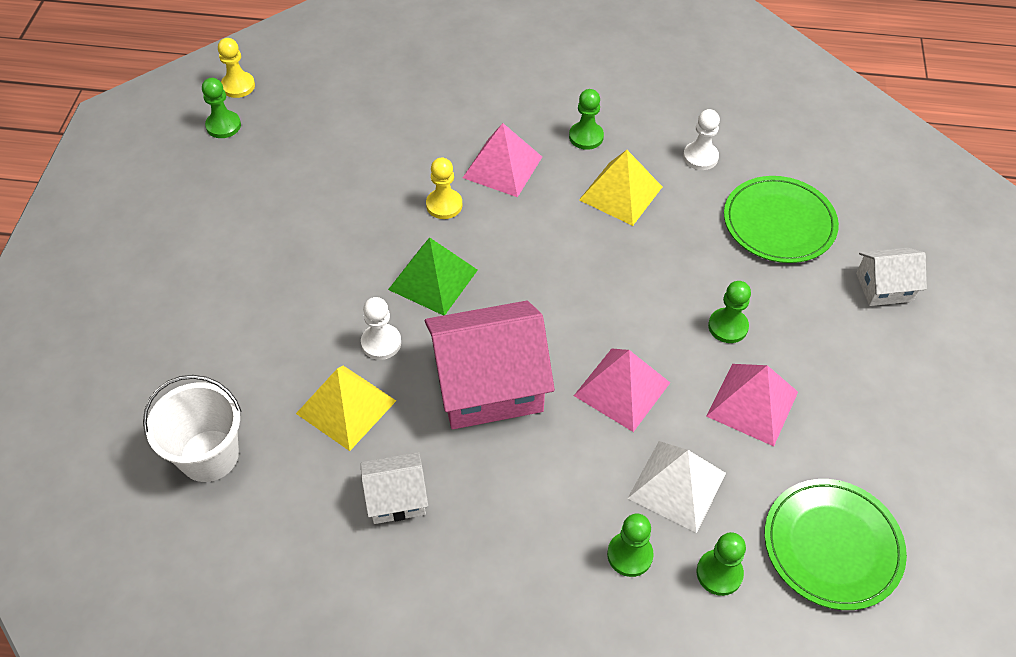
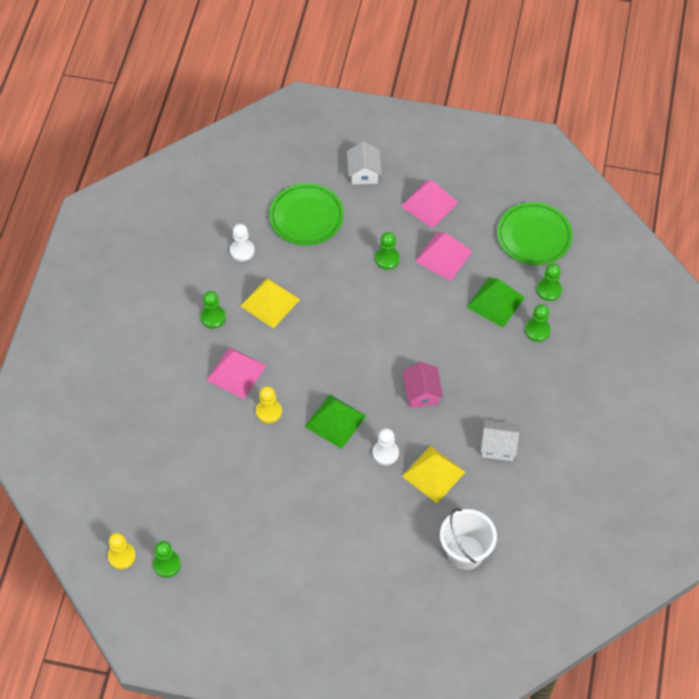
camera: 85 degrees left, 5 degrees up
(396, 498) = (498, 446): white house -> white house turned 75 degrees counterclockwise
(488, 384) = (421, 393): pink house -> pink house, size x0.52
(622, 389) = (429, 321): pink pyramid -> pink pyramid (429, 204)
(677, 485) = (495, 302): white pyramid -> green pyramid

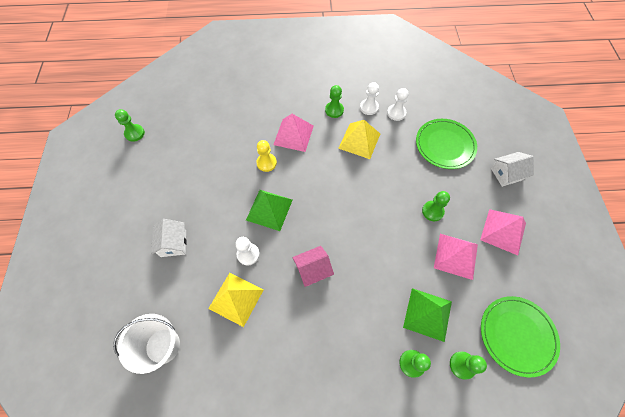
camera: 75 degrees right, 5 degrees up
(122, 556) = (139, 108): yellow pawn -> none
(222, 277) = (369, 107): none -> white pawn
(498, 446) = (275, 352): white house -> white house (173, 243)

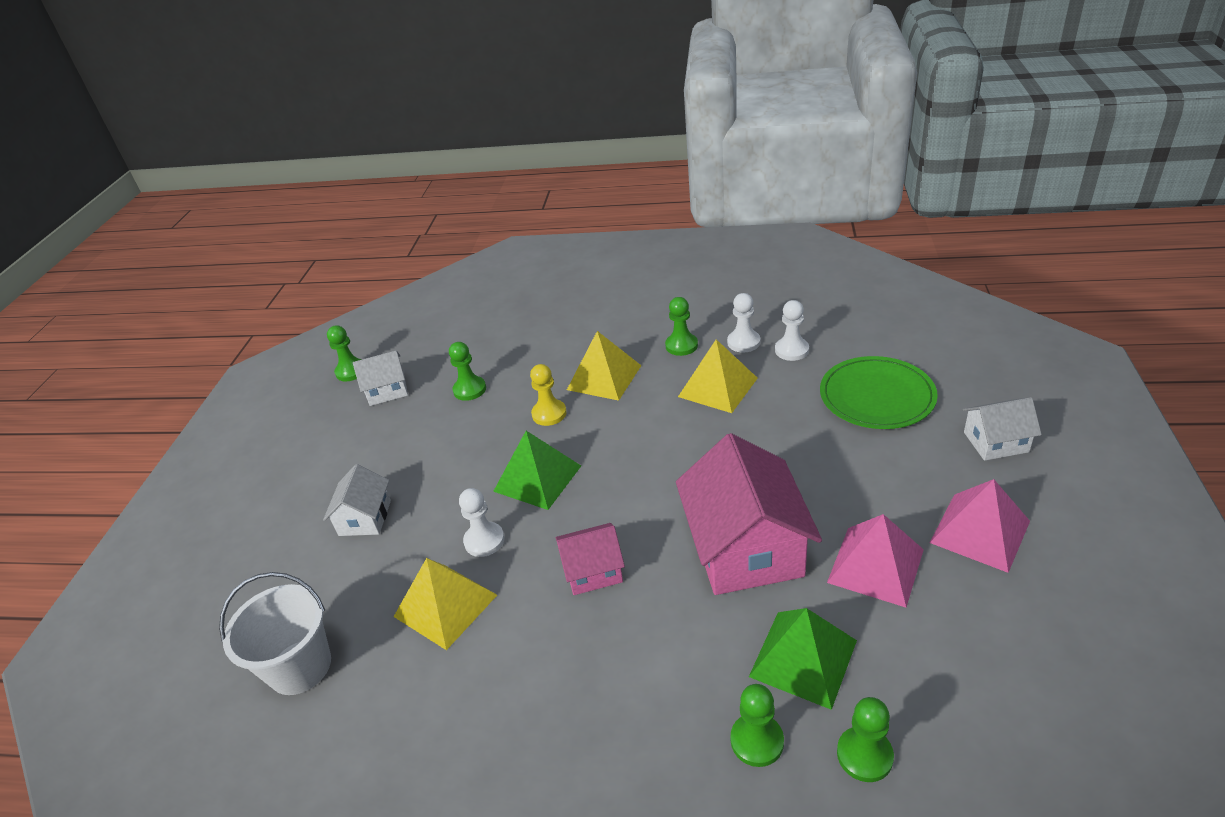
camera: 15 degrees right, 25 degrees down
(162, 148) = (387, 390): none -> white house
(293, 135) = (604, 377): pink pyramid -> yellow pyramid
(390, 250) = (745, 548): none -> pink house
(432, 211) = (838, 493): green pawn -> green pawn (469, 389)
(517, 335) = (994, 712): green plate -> none

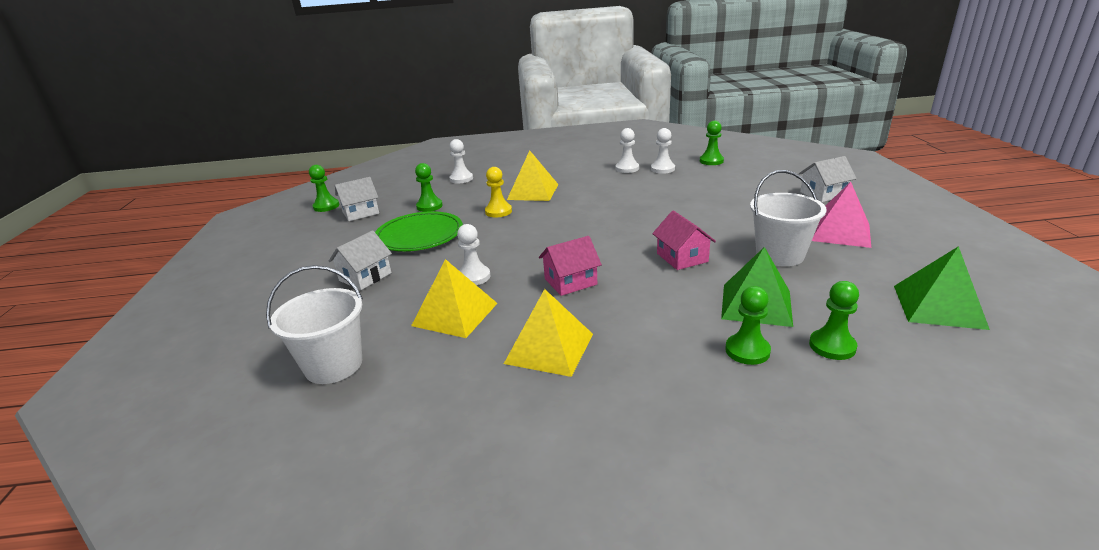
camera: 15 degrees left, 10 degrees down
(365, 518) = (365, 277): white house -> white house turned 45 degrees clockwise
(523, 336) = (461, 179): none -> white pawn
(537, 478) = (503, 242): green pyramid -> green pyramid (939, 306)
(681, 345) = (583, 173): green pawn -> green pawn (711, 161)
(718, 387) = (619, 188): yellow pyramid -> yellow pyramid (549, 348)
(745, 548) = (682, 257): pink house -> pink house, size x0.52
(875, 566) = (780, 255): pink pyramid -> white bucket
(877, 396) = (732, 183): green plate -> green plate (419, 235)

